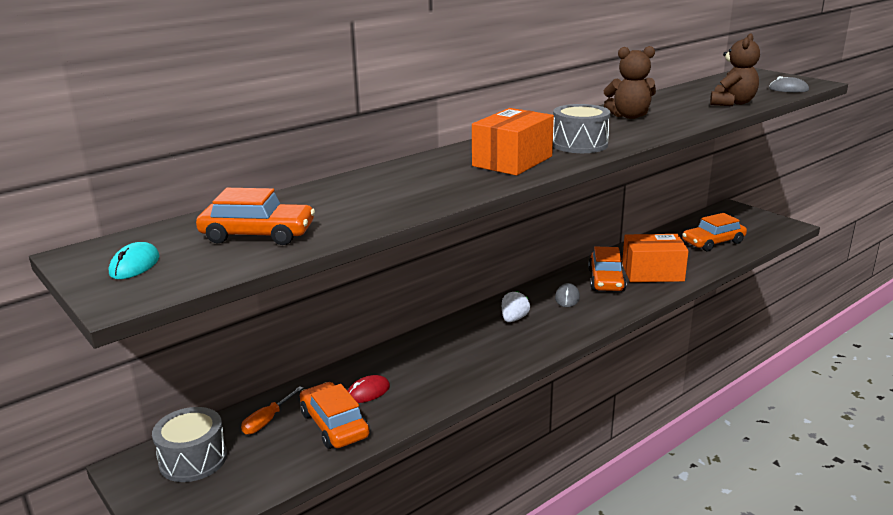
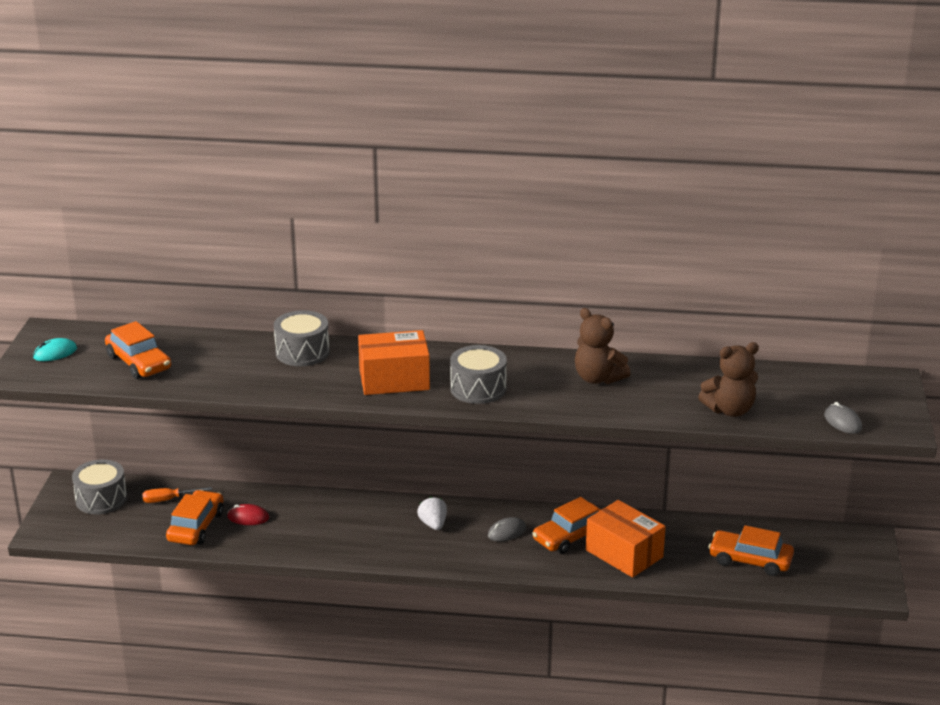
camera: 45 degrees right, 5 degrees up
(398, 174) = (302, 352): none -> grey drum
(514, 319) = (433, 524): white strawberry -> white strawberry turned 90 degrees counterclockwise

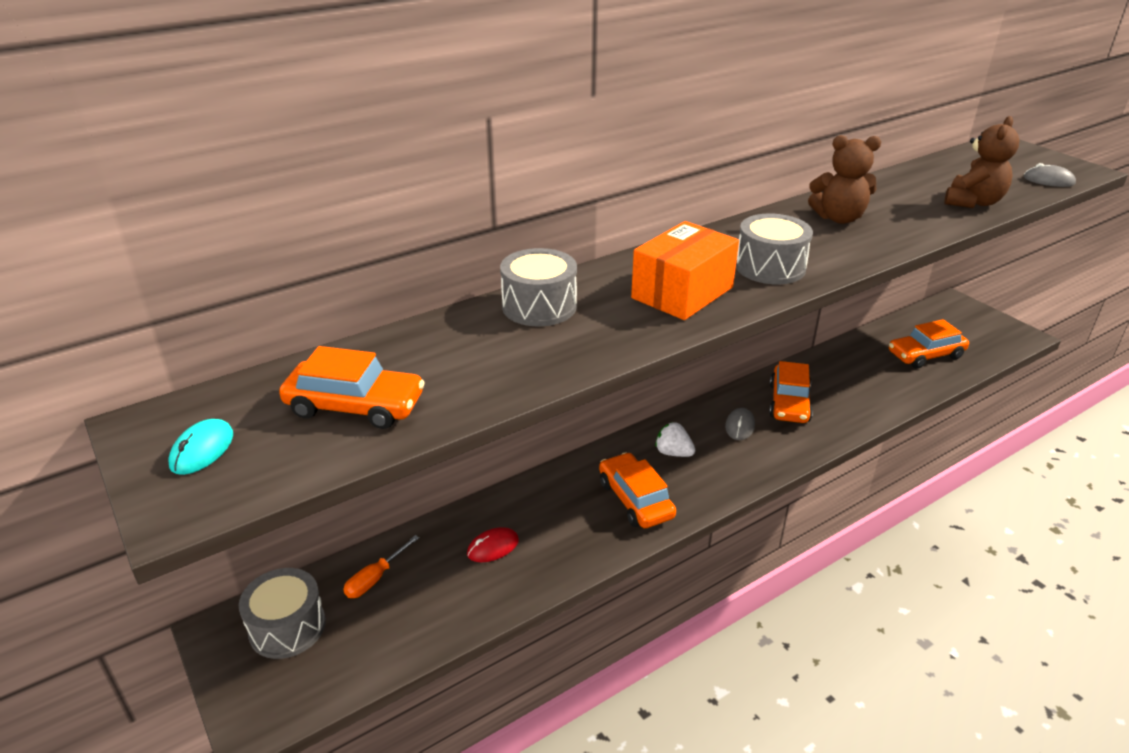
camera: 40 degrees left, 5 degrees up
(196, 527) = (449, 592): orange car -> orange car (635, 499)
(624, 554) = (846, 396): orange box -> none

